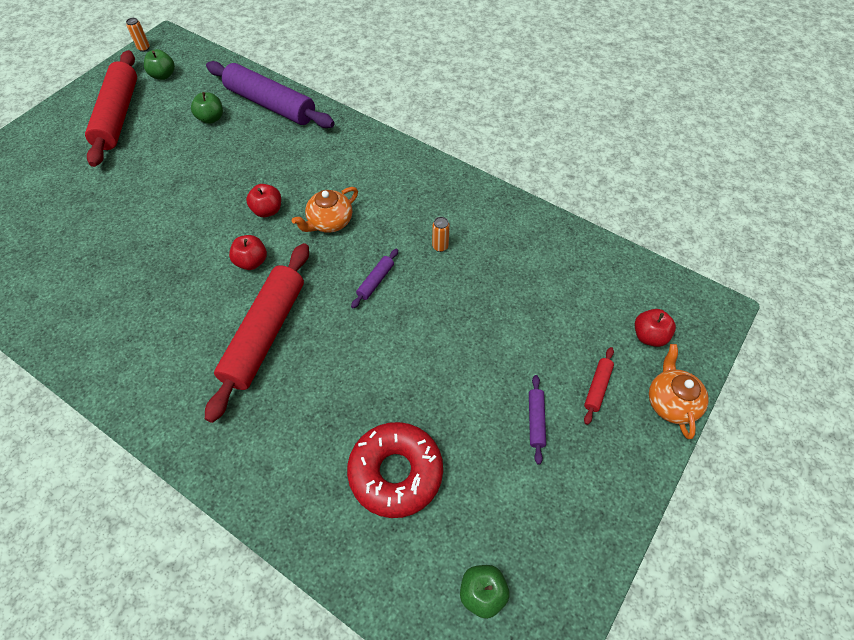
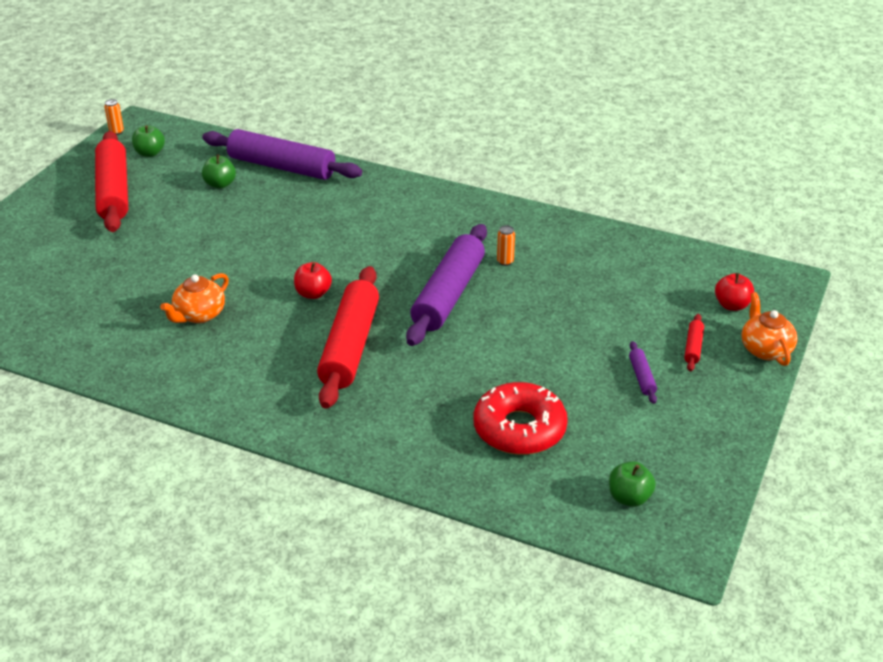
camera: 10 degrees left, 20 degrees down
(267, 210) = (313, 252): red apple -> none
(329, 222) = (383, 255): orange teapot -> orange teapot (199, 315)
(375, 281) = (448, 295): purple rolling pin -> purple rolling pin, size x2.43

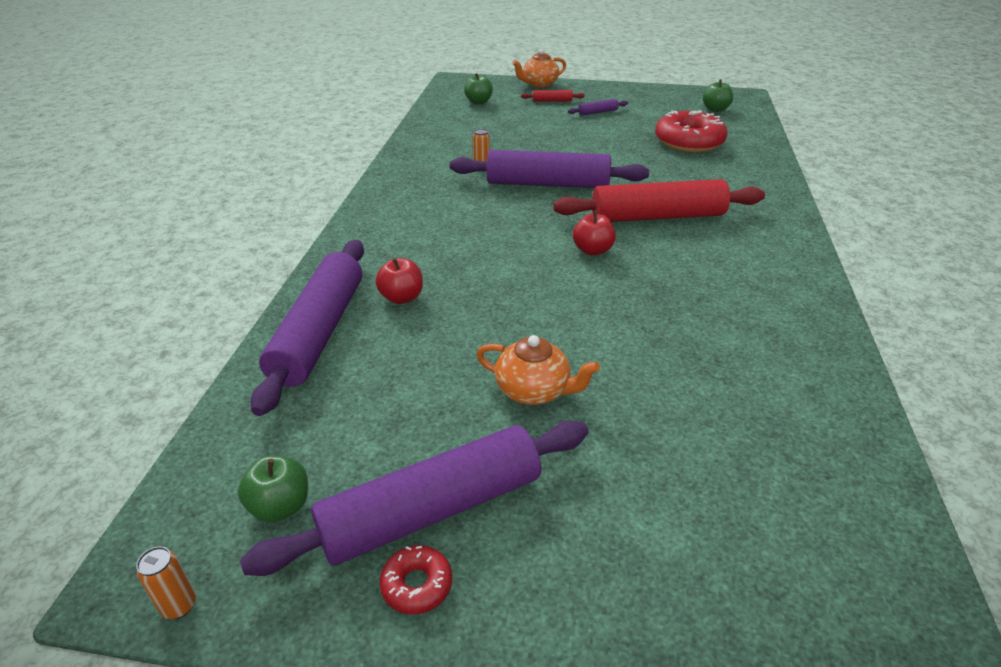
camera: 105 degrees left, 0 degrees up
(77, 184) = (417, 585): none -> red donut
(113, 191) = (432, 510): red rolling pin -> purple rolling pin
(199, 315) = (684, 315): orange teapot -> orange teapot (534, 390)
(220, 184) = (380, 380): green apple -> green apple (478, 102)
(732, 305) = (496, 93): red apple -> red apple (402, 297)

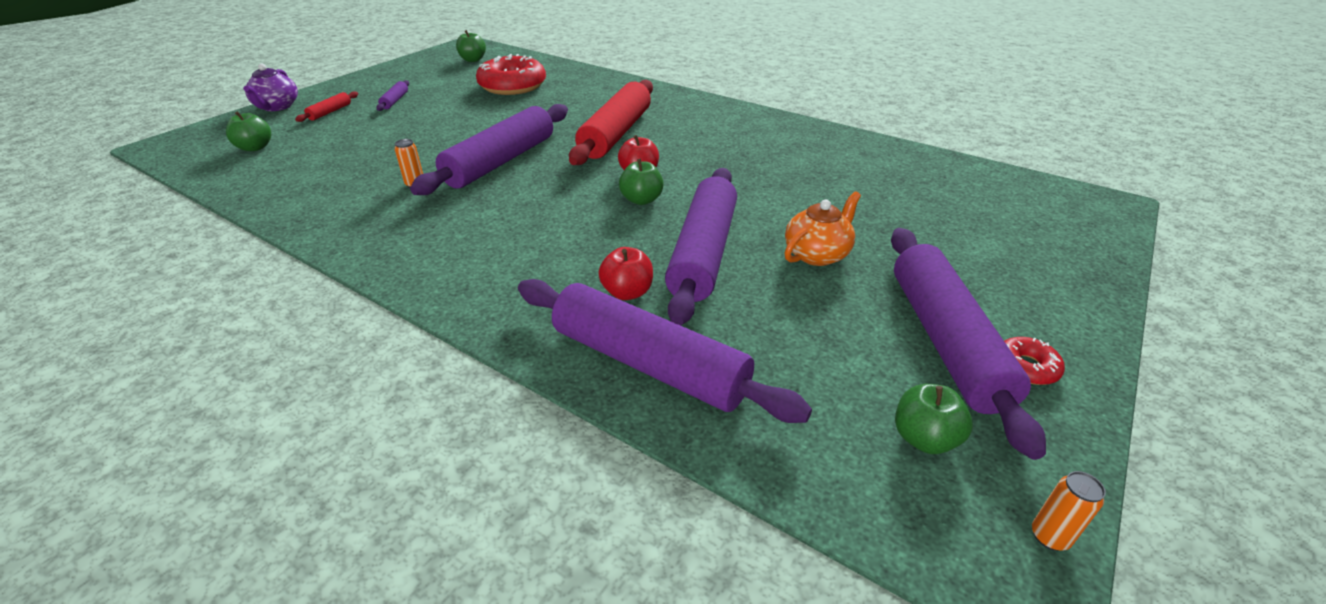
camera: 65 degrees left, 0 degrees up
(484, 320) = (703, 253): none -> purple rolling pin
(539, 84) = (277, 107): orange teapot -> purple teapot
(547, 264) = (641, 200): none -> green apple

